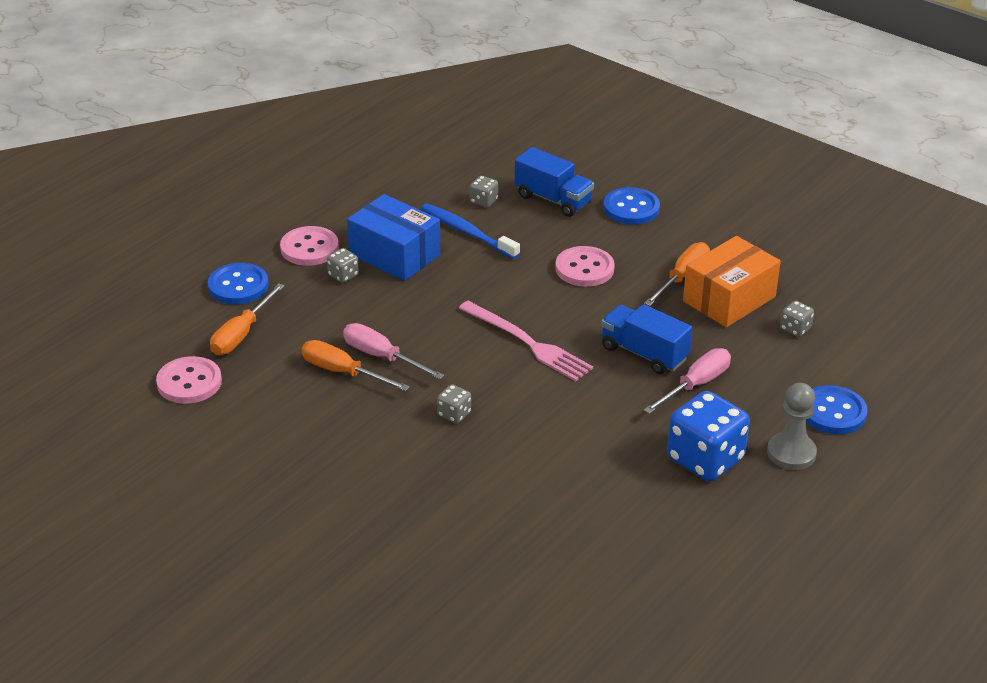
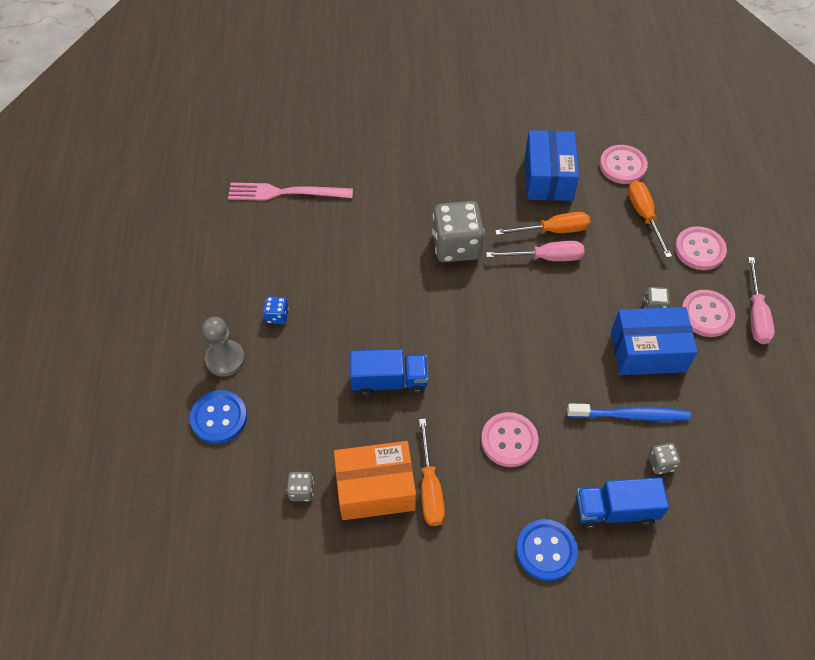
camera: 140 degrees right, 20 degrees up
(238, 286) = (699, 249): blue button -> pink button
(277, 416) = (548, 177): none -> blue box
(454, 414) = (456, 246): grey dice -> grey dice, size x2.22
(528, 343) = (473, 334): pink fork -> pink fork (285, 193)
(696, 385) = (331, 376): pink screwdriver -> pink screwdriver (756, 314)
(705, 459) = (277, 316): blue dice -> blue dice, size x0.45
(729, 299) = (375, 488): orange box -> orange box turned 75 degrees clockwise

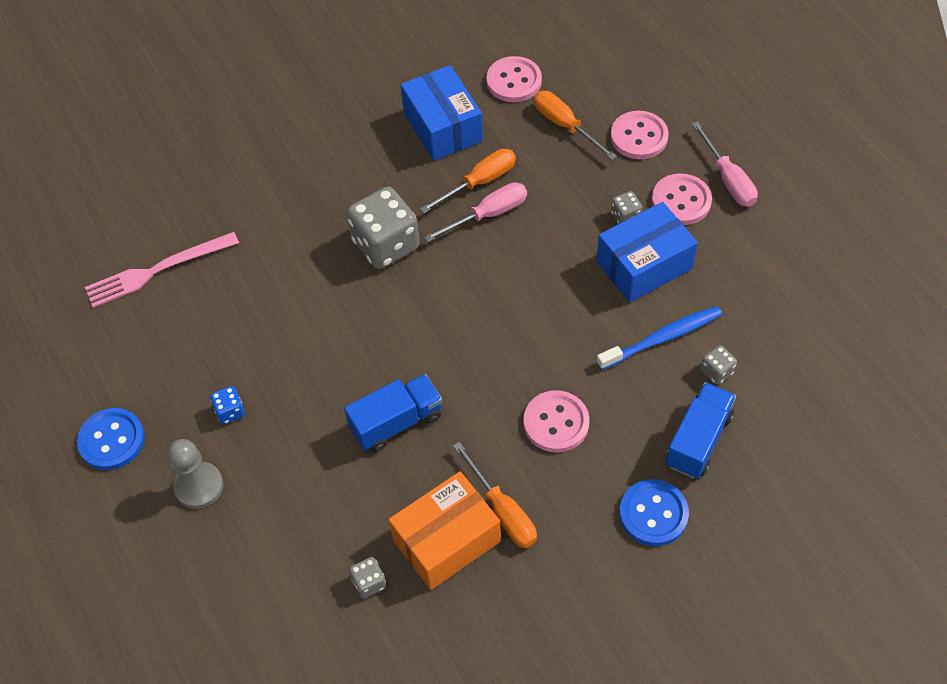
camera: 25 degrees left, 0 degrees up
(219, 418) = (231, 552): blue button -> blue button (112, 440)
(615, 510) = (698, 440): blue truck -> blue truck turned 150 degrees clockwise

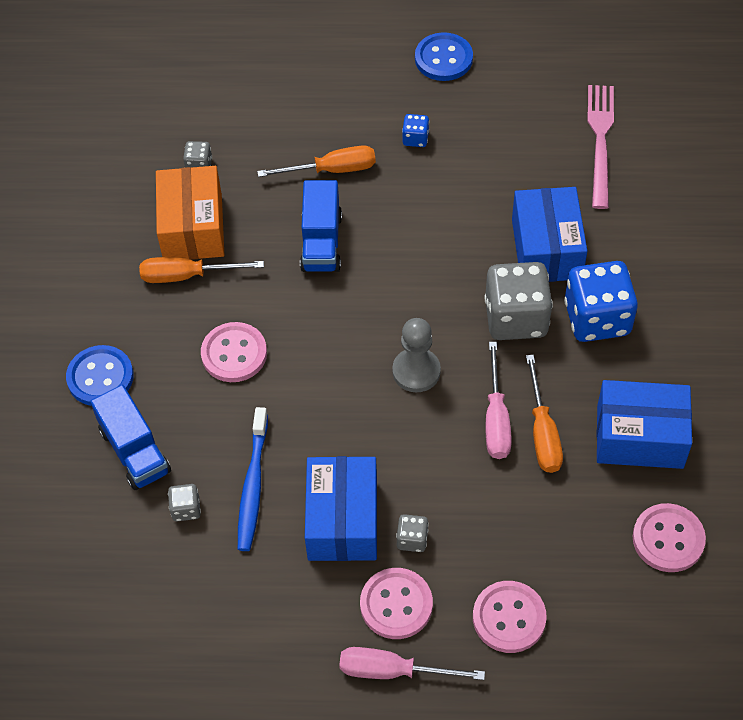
camera: 120 degrees right, 0 degrees up
(199, 486) = (361, 96): grey pawn -> grey pawn (416, 371)
(302, 255) = (546, 249): none -> blue box
(352, 194) = (597, 318): none -> blue dice
(565, 125) = (571, 553): orange screwdriver -> orange screwdriver (332, 170)

